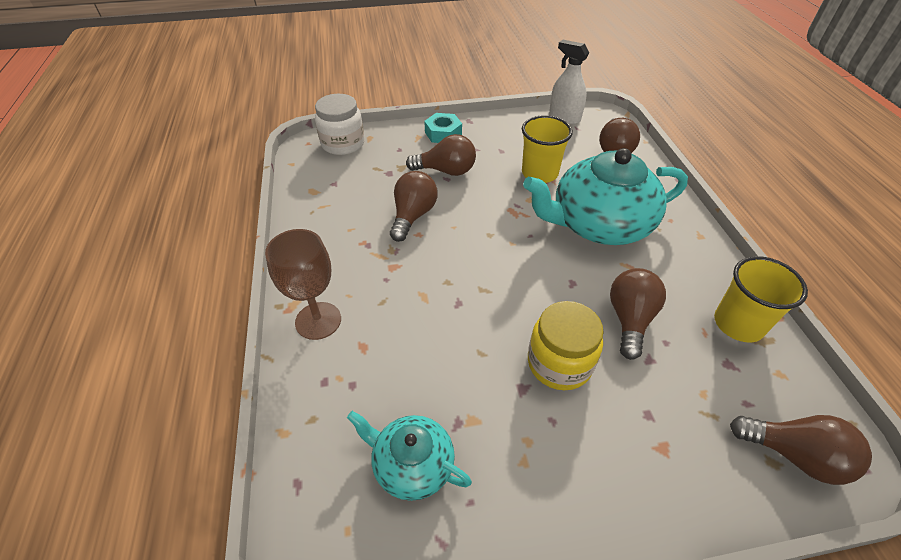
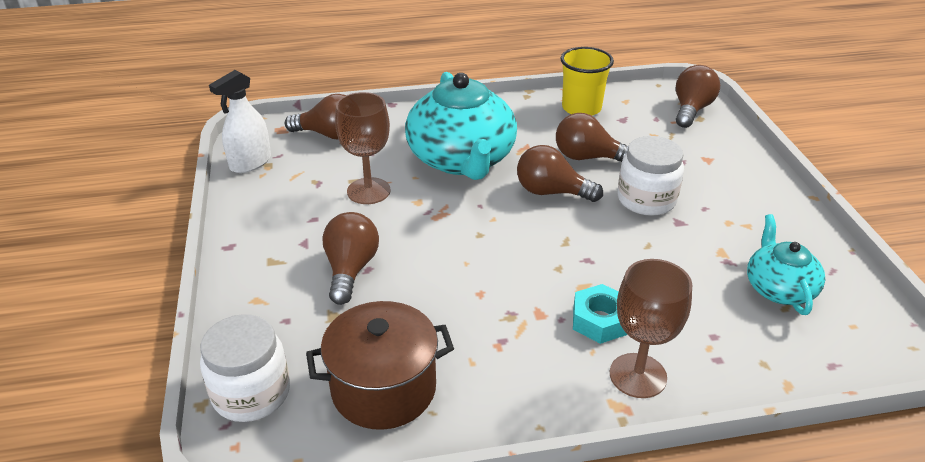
camera: 90 degrees left, 10 degrees down
(335, 191) = (383, 389): none -> brown pot
(412, 464) = (778, 288): turquoise teapot -> turquoise teapot turned 150 degrees clockwise
(413, 216) = (445, 299): brown light bulb -> brown light bulb (551, 192)
(443, 133) = (256, 273): turquoise nut -> turquoise nut (600, 320)
(539, 173) = (368, 191): yellow cup -> brown goblet
(559, 363) = (646, 199): yellow jar -> white jar

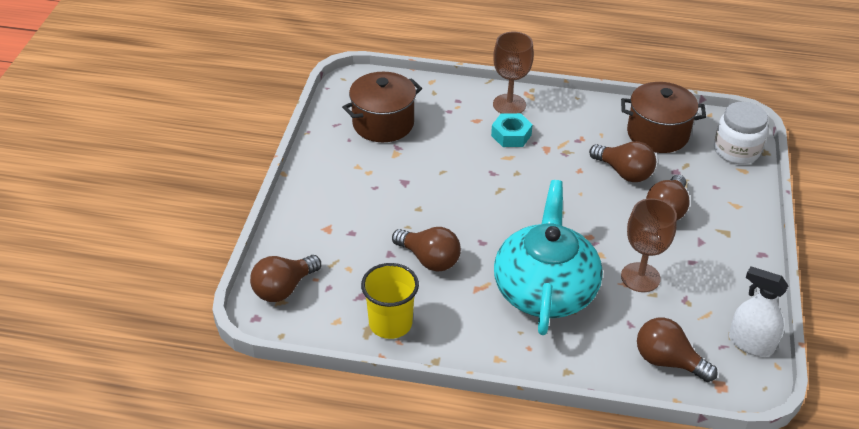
camera: 160 degrees left, 5 degrees up
(250, 163) = (751, 343): white spray bottle -> white spray bottle turned 120 degrees counterclockwise
(551, 192) = (484, 233): brown light bulb -> brown light bulb (624, 172)
(646, 199) = (413, 206): white jar -> none
(778, 288) = (383, 123): turquoise teapot -> brown pot

